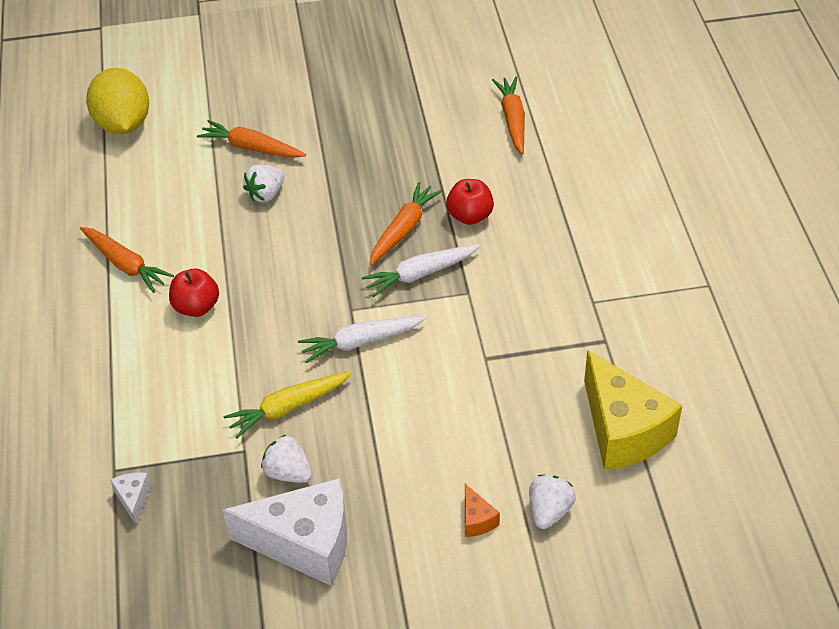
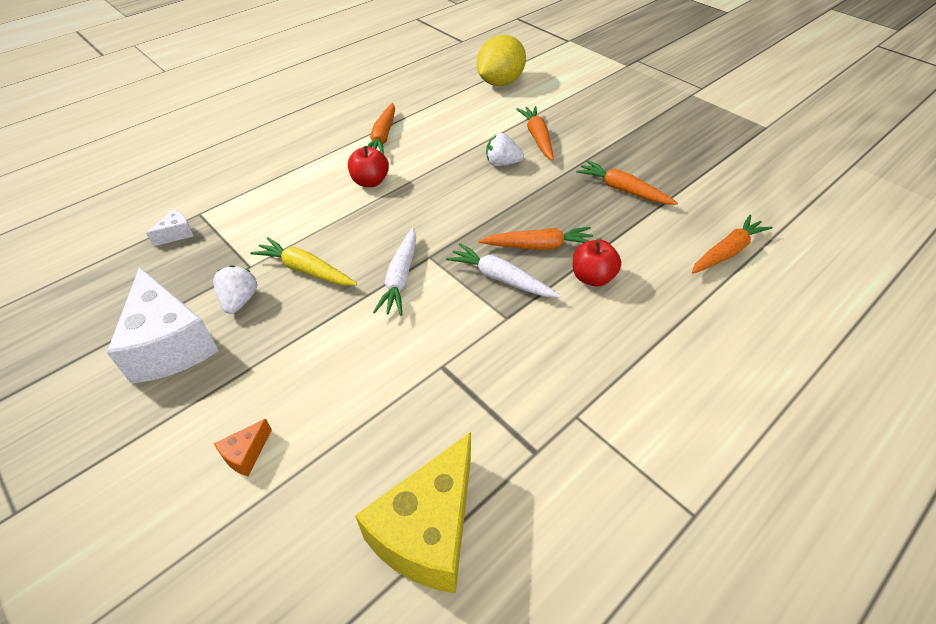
camera: 55 degrees right, 0 degrees up
(361, 342) = (400, 278): white carrot -> white carrot turned 120 degrees counterclockwise
(384, 134) = (623, 190): none -> orange carrot
(549, 511) = (284, 513): white strawberry -> none

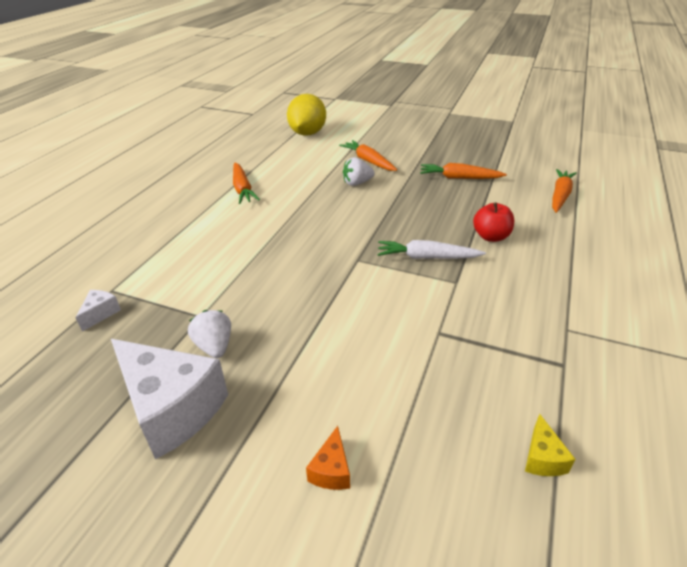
camera: 25 degrees left, 10 degrees down
(305, 270) = (258, 302): yellow carrot -> none
(370, 182) = (259, 222): red apple -> none
(400, 278) = (347, 282): white carrot -> none
(428, 531) = (542, 458): yellow cheese -> yellow cheese, size x0.42
(538, 246) = (434, 228): orange carrot -> none

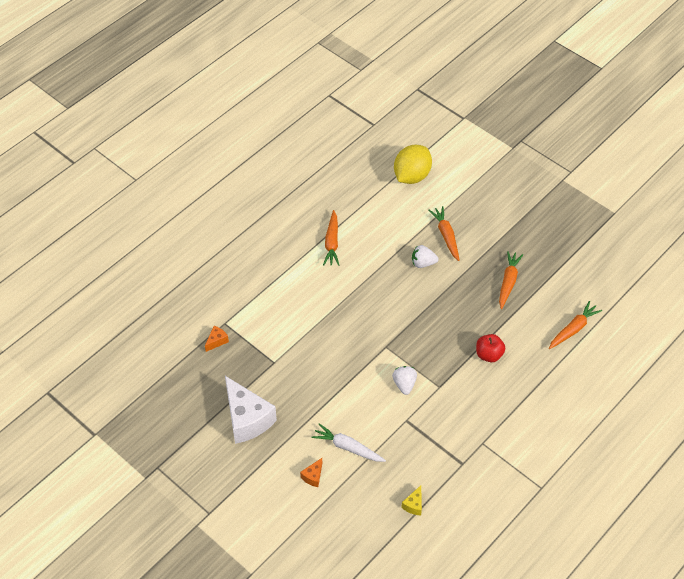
camera: 20 degrees right, 15 degrees up
(100, 313) = (217, 341): white cheese -> orange cheese
(214, 346) = (276, 387): white strawberry -> white strawberry (404, 384)
(427, 257) = (432, 359): white carrot -> white carrot (348, 447)
(459, 178) = (508, 282): orange carrot -> orange carrot turned 75 degrees clockwise

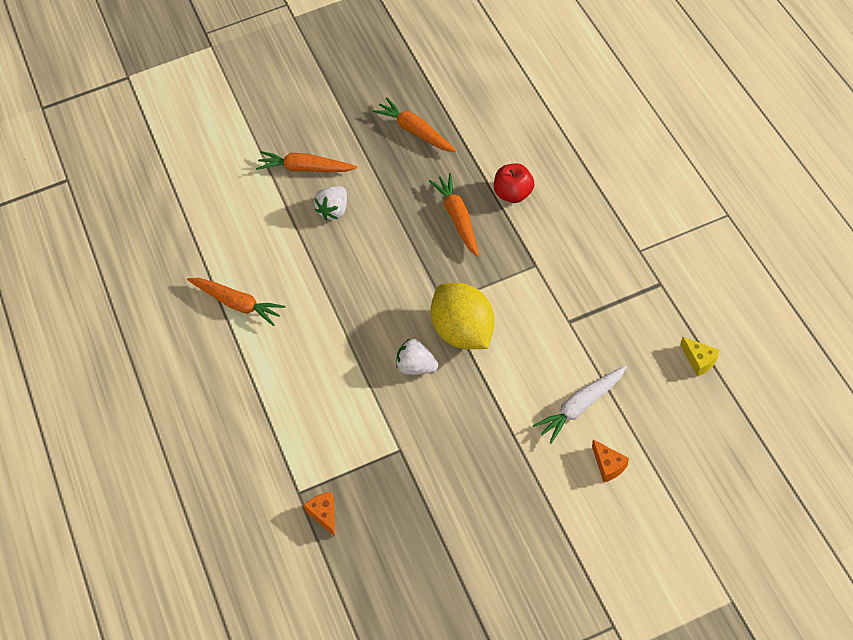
camera: 60 degrees left, 5 degrees up
(247, 419) = (478, 519): white cheese -> none
(404, 384) = (513, 303): white strawberry -> white strawberry (416, 366)
(411, 176) = (184, 169): yellow lemon -> yellow lemon (463, 331)
(573, 329) = (519, 94): orange carrot -> orange carrot (458, 218)

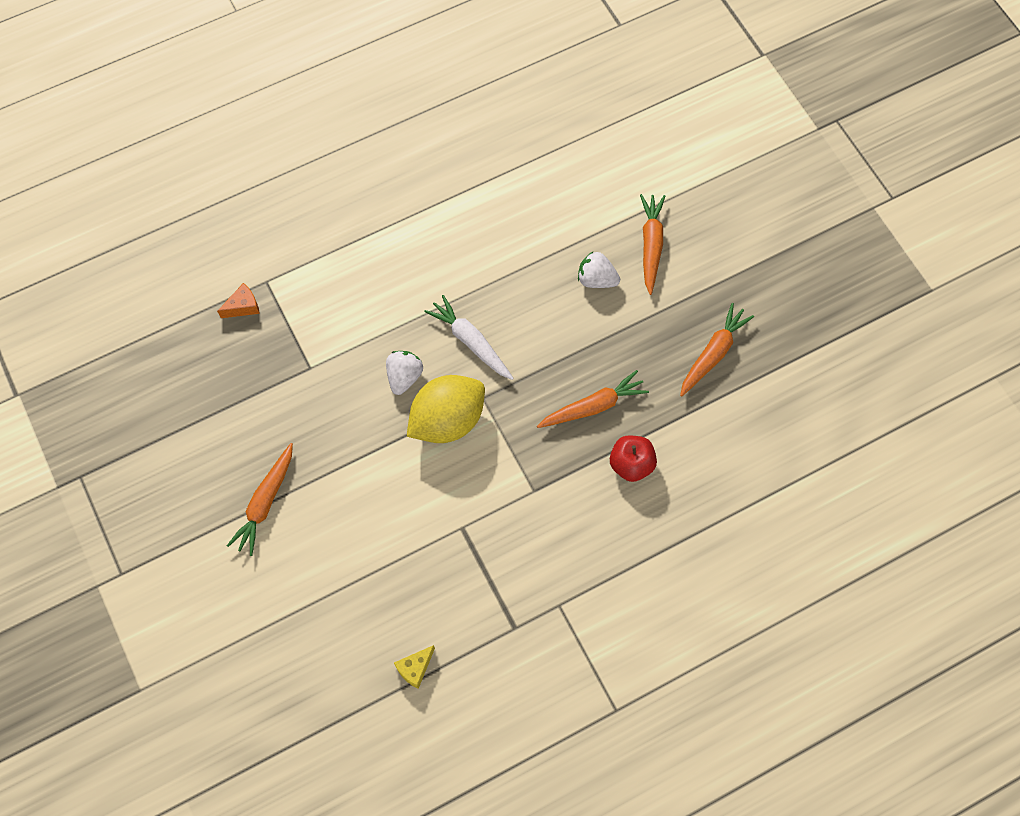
camera: 80 degrees right, 10 degrees up
(237, 303) = (475, 201): orange carrot -> orange carrot (265, 502)
(580, 406) = (359, 541): white carrot -> white carrot (471, 342)
(608, 465) = (290, 570): orange cheese -> none

